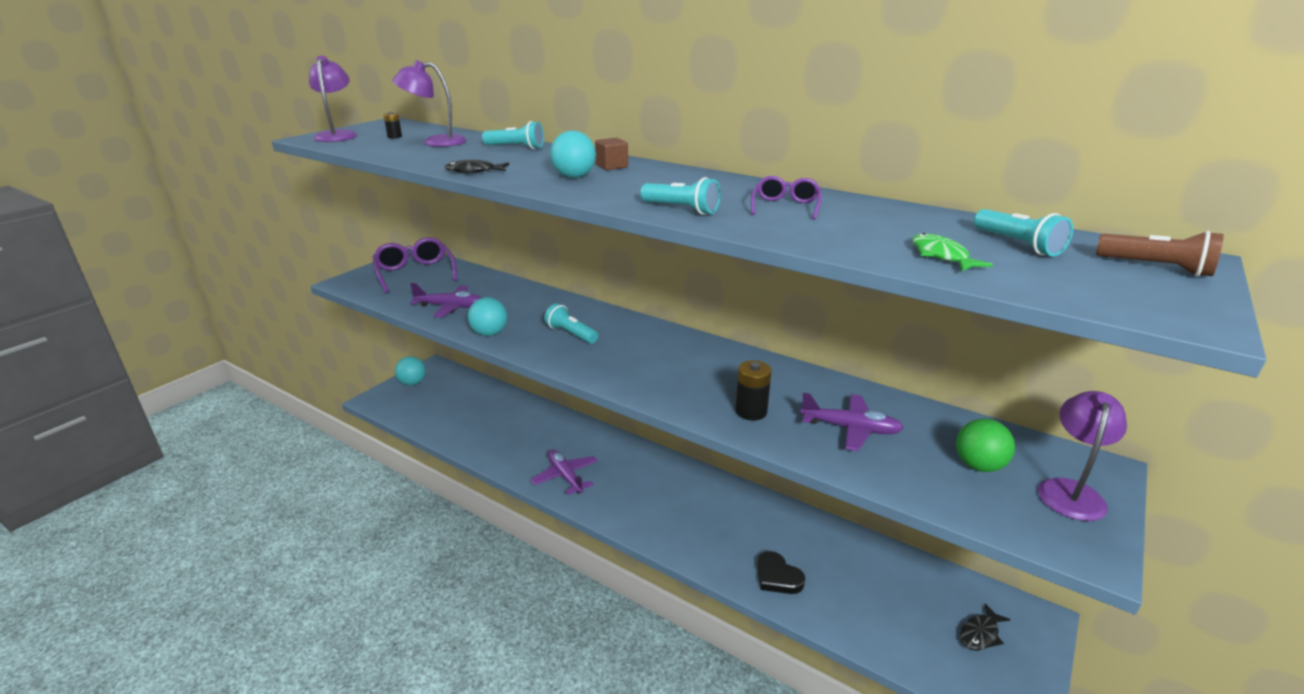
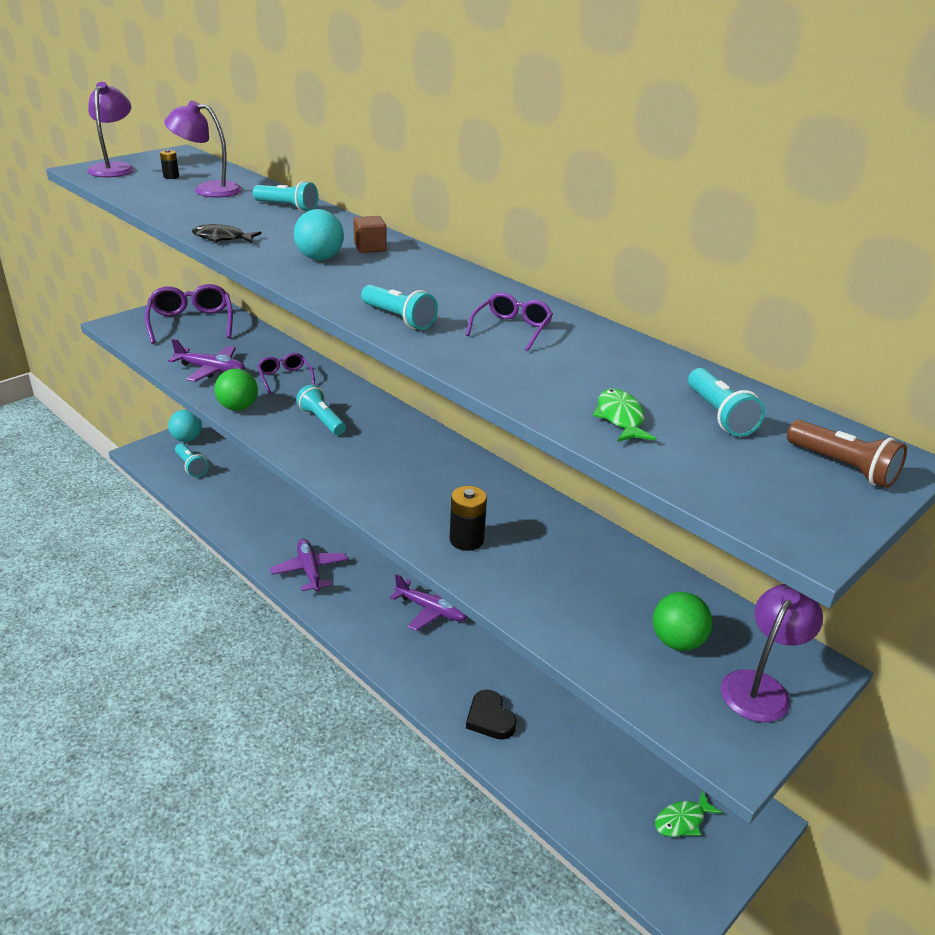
camera: 10 degrees right, 5 degrees up
(424, 405) = (191, 466): none -> turquoise flashlight
(489, 333) = (238, 407): turquoise ball -> green ball
(520, 305) = (285, 377): none -> purple glasses
(851, 429) = (562, 577): purple plane -> purple plane (431, 610)
(980, 634) = (682, 820): black fish -> green fish

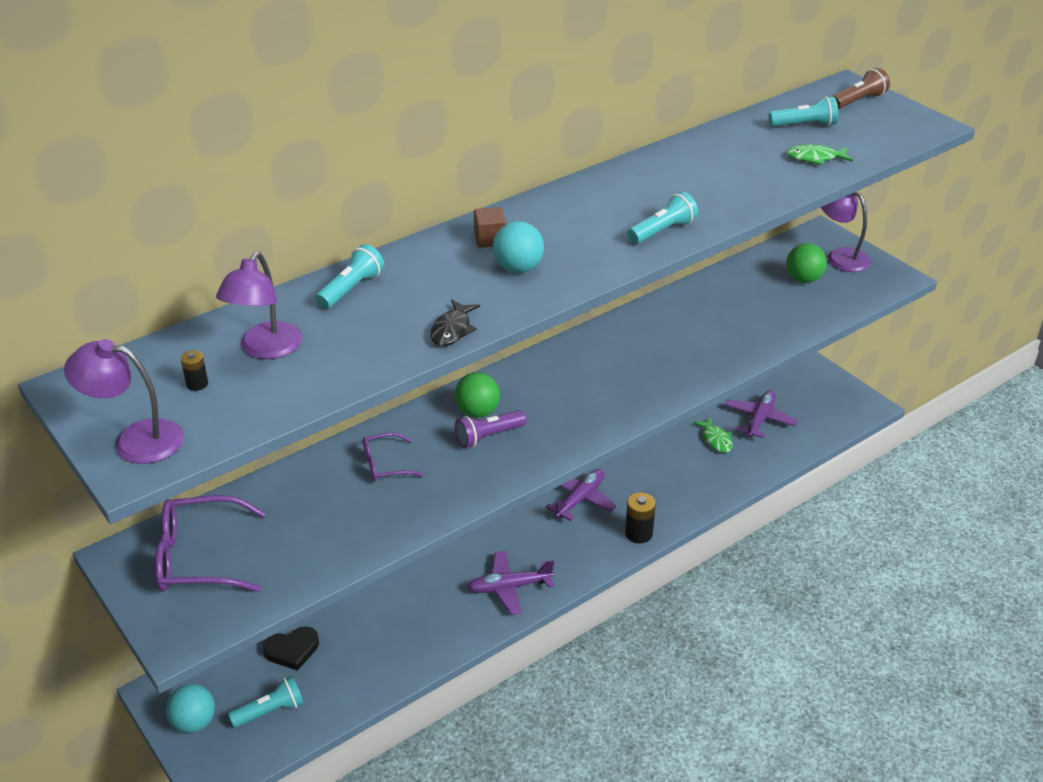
camera: 80 degrees left, 5 degrees up
(211, 370) = (350, 528): purple plane -> purple plane (759, 419)
(238, 407) = (449, 500): green ball -> green ball (477, 412)
(322, 420) = (488, 436): turquoise flashlight -> purple flashlight
(466, 540) = (694, 358): black battery -> black battery (638, 533)
(490, 718) = (713, 475): black heart -> black heart (292, 650)
(512, 329) = (679, 182): purple glasses -> none
(682, 820) = (803, 393): green fish -> green fish (716, 440)

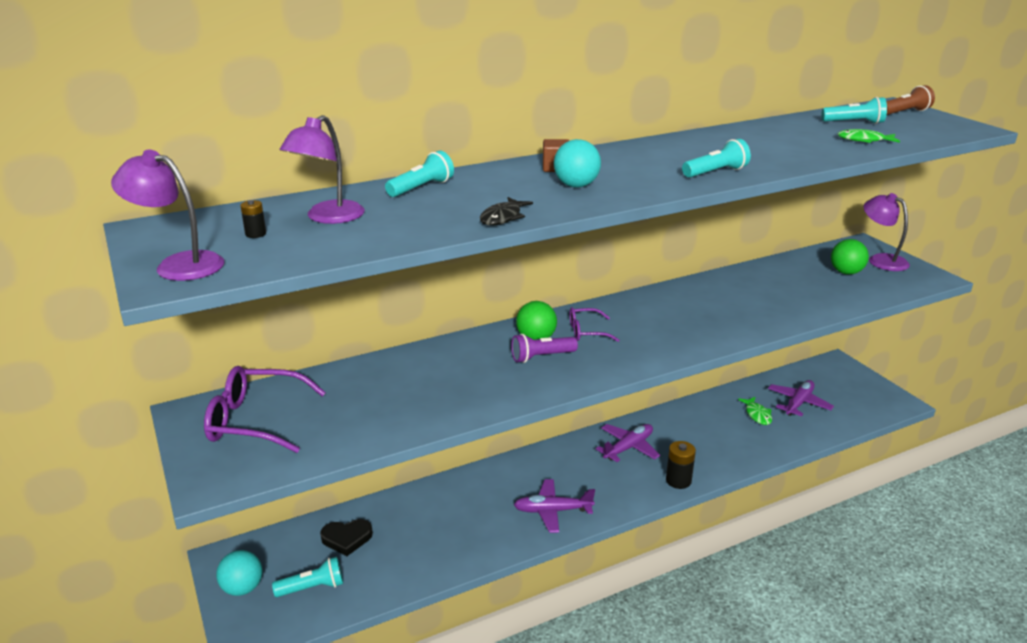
camera: 10 degrees right, 10 degrees down
(385, 465) = (443, 369): purple glasses -> purple glasses (586, 332)

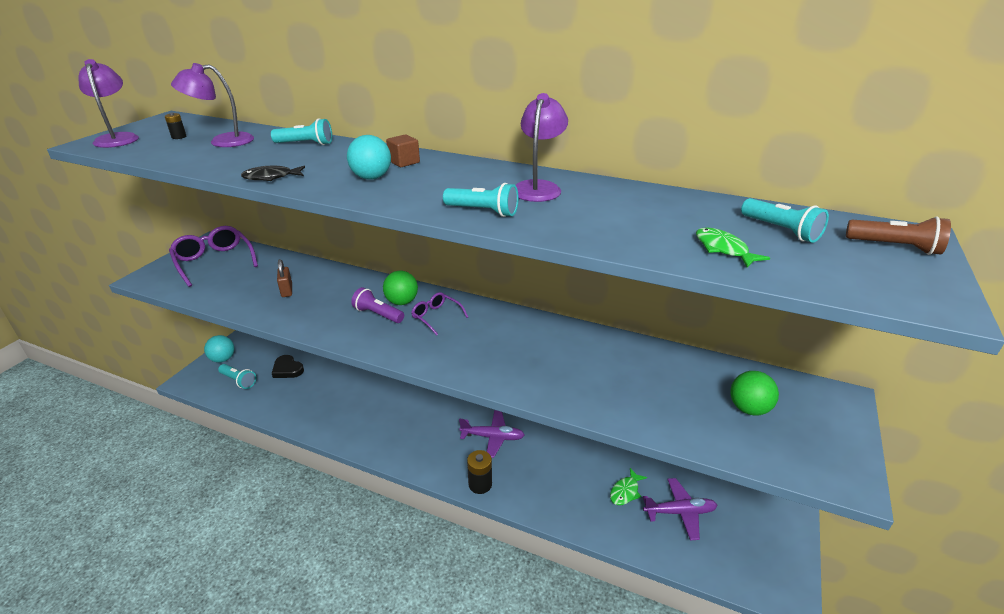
camera: 50 degrees right, 5 degrees up
(414, 392) = (287, 291): none -> brown padlock
(552, 511) = (383, 436): purple plane -> none
(881, 260) = (822, 423): purple lamp -> purple lamp (538, 187)

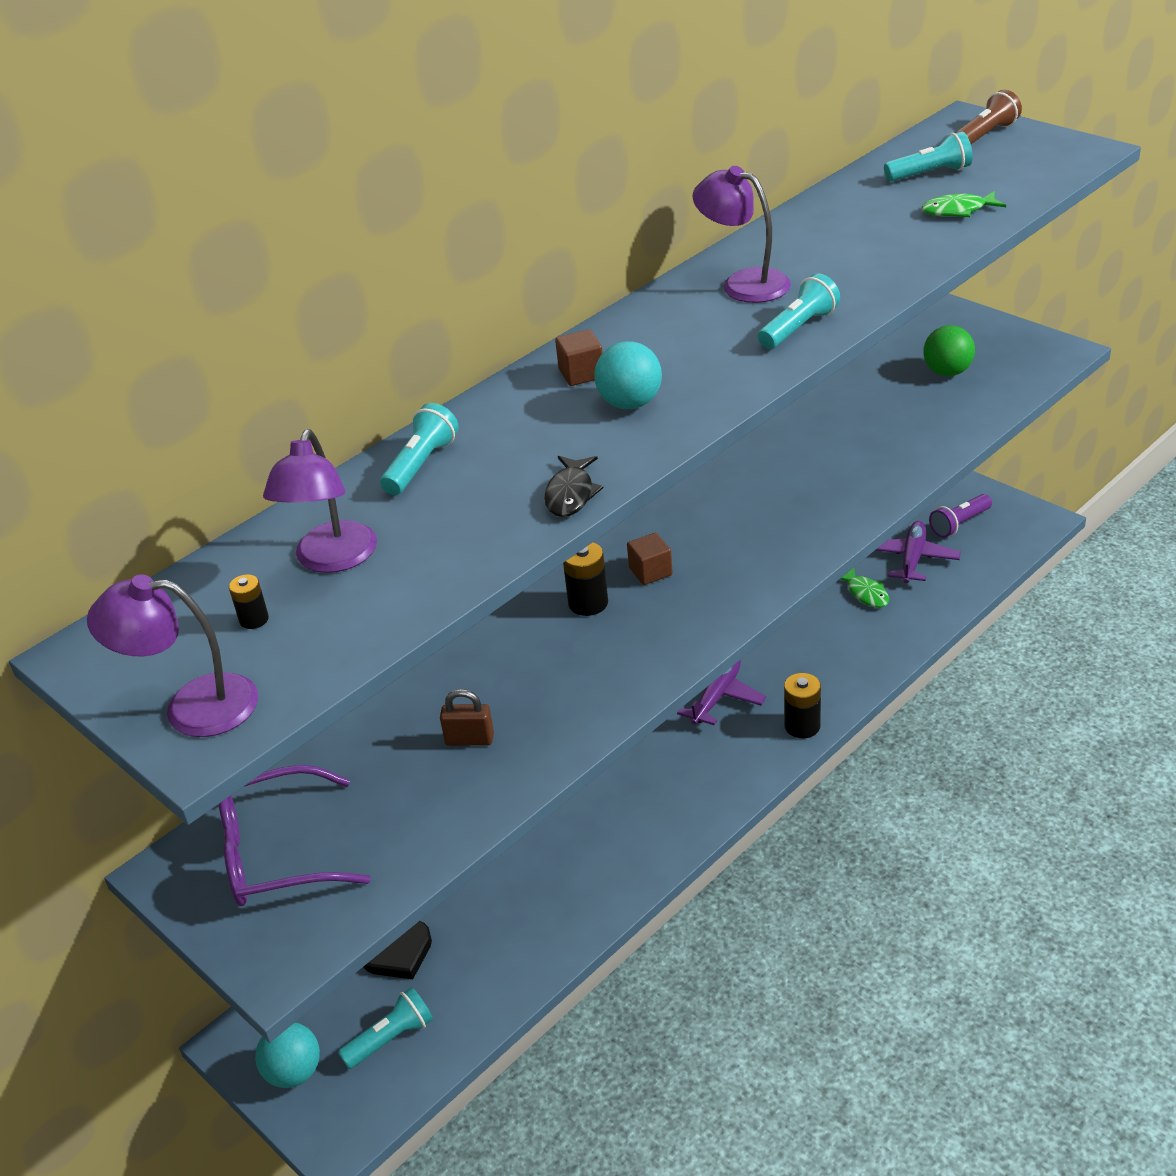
camera: 65 degrees left, 5 degrees up
(378, 314) = (611, 632): purple flashlight -> purple flashlight (959, 524)
(402, 302) = (588, 603): green ball -> black battery
(436, 317) = (650, 572): purple glasses -> brown cube

